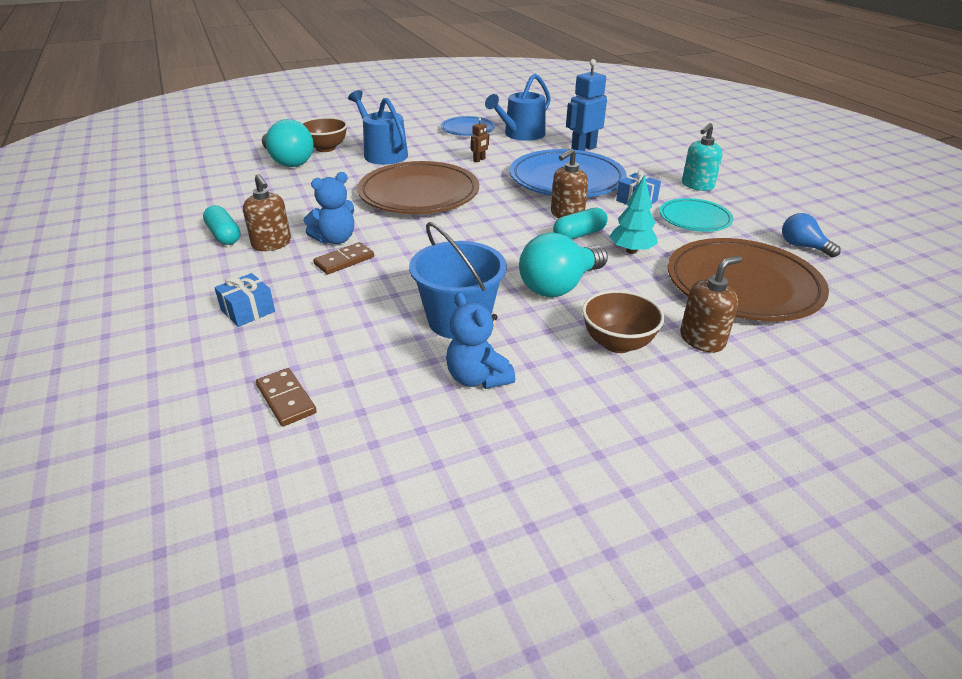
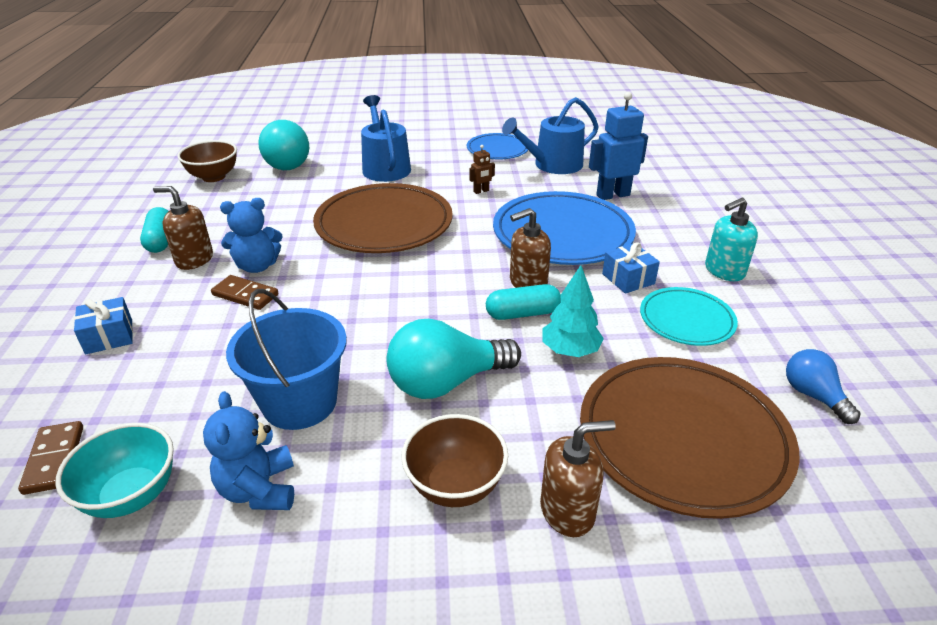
camera: 20 degrees right, 0 degrees up
(272, 244) = (194, 259): brown soap dispenser -> brown soap dispenser turned 120 degrees clockwise
(325, 148) = (334, 152): brown bowl -> brown bowl (213, 177)
(344, 261) = (245, 295): brown domino -> brown domino turned 45 degrees clockwise
(378, 405) = (132, 495): none -> turquoise bowl

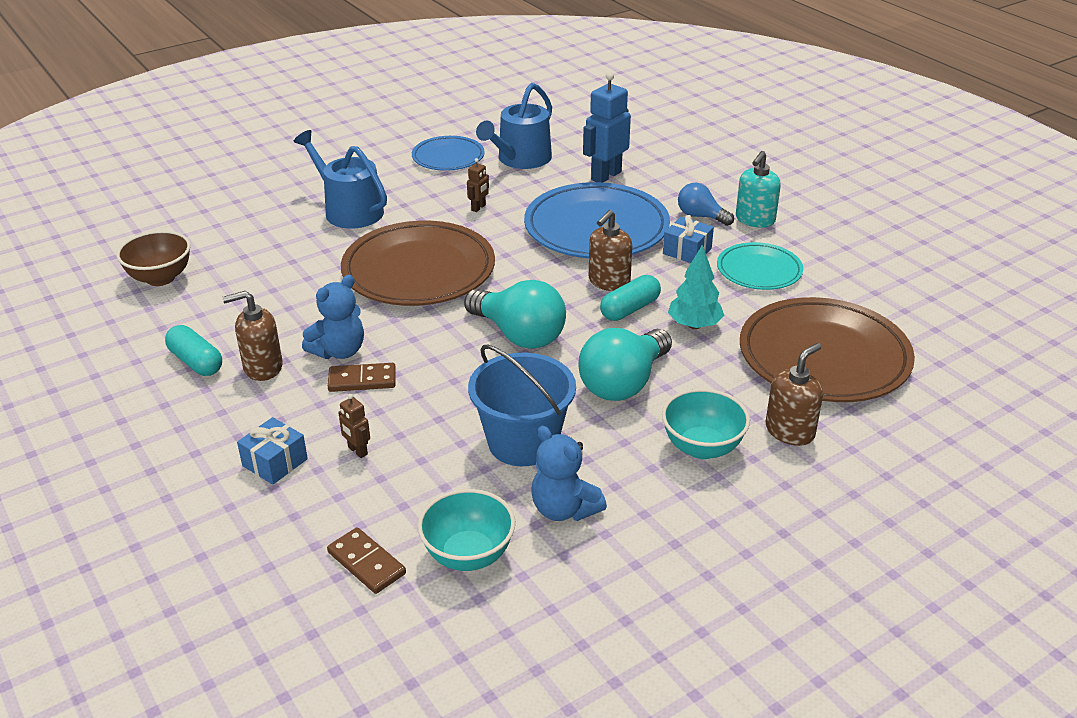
camera: 30 degrees left, 0 degrees up
(172, 352) = (357, 451): none -> brown robot
(286, 163) = (228, 237): turquoise light bulb -> turquoise light bulb (519, 335)
(455, 485) = (702, 447): brown bowl -> turquoise bowl
(813, 395) = (883, 296): blue light bulb -> blue light bulb (701, 216)

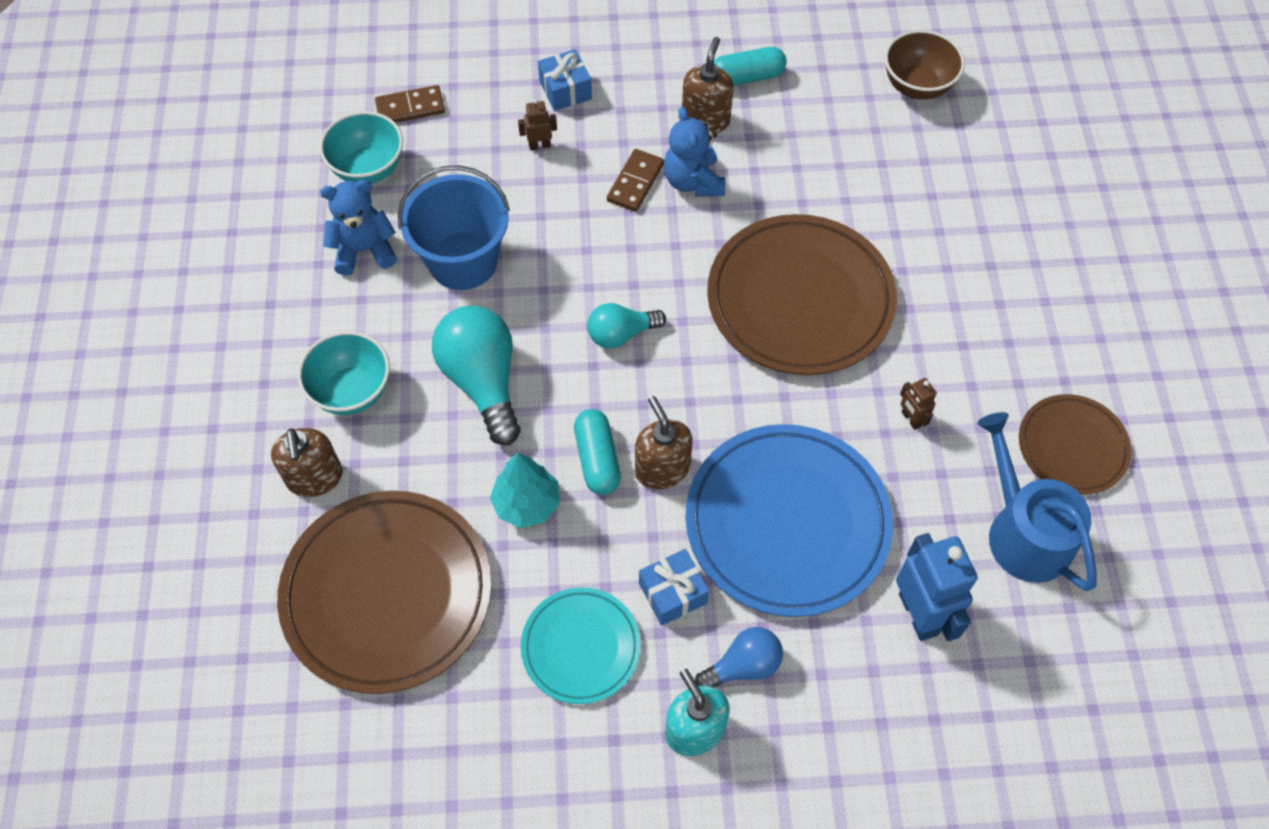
camera: 120 degrees right, 25 degrees up
(349, 210) = (977, 285): blue watering can -> none
(448, 157) = (1072, 447): blue plate -> brown plate
(519, 335) = (621, 334): turquoise light bulb -> turquoise light bulb, size x0.58

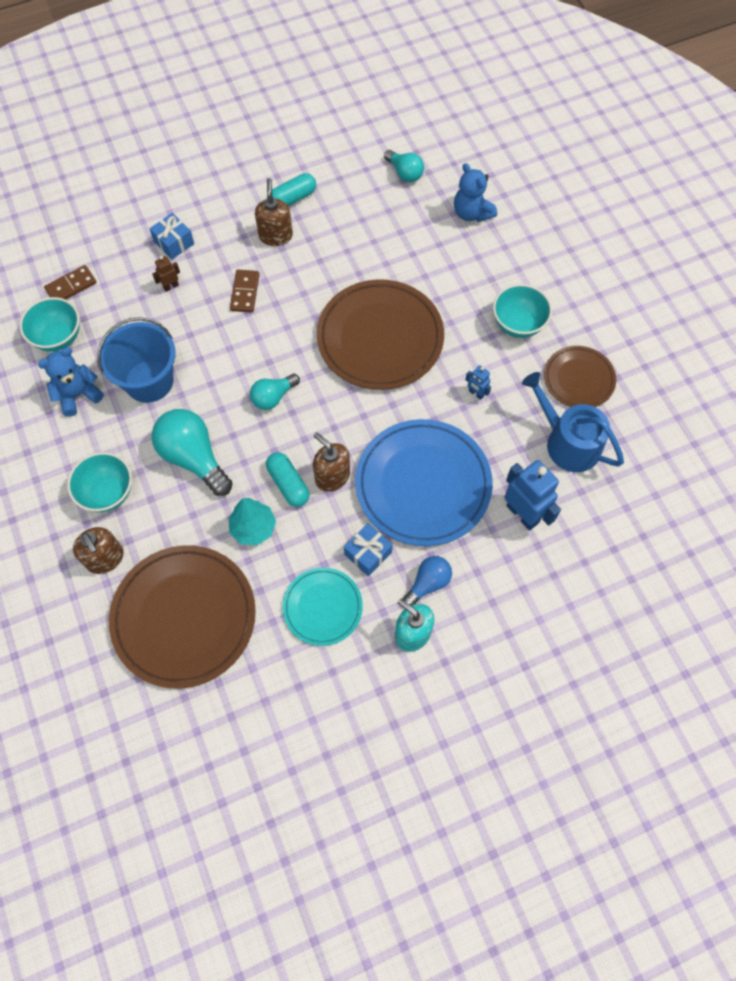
camera: 20 degrees left, 5 degrees up
(693, 181) = (283, 280): blue teddy bear -> blue teddy bear (471, 213)
(911, 419) = (476, 393): brown robot -> blue robot
(917, 86) = (404, 173): brown bowl -> turquoise light bulb
(1008, 340) = (518, 324): none -> turquoise bowl

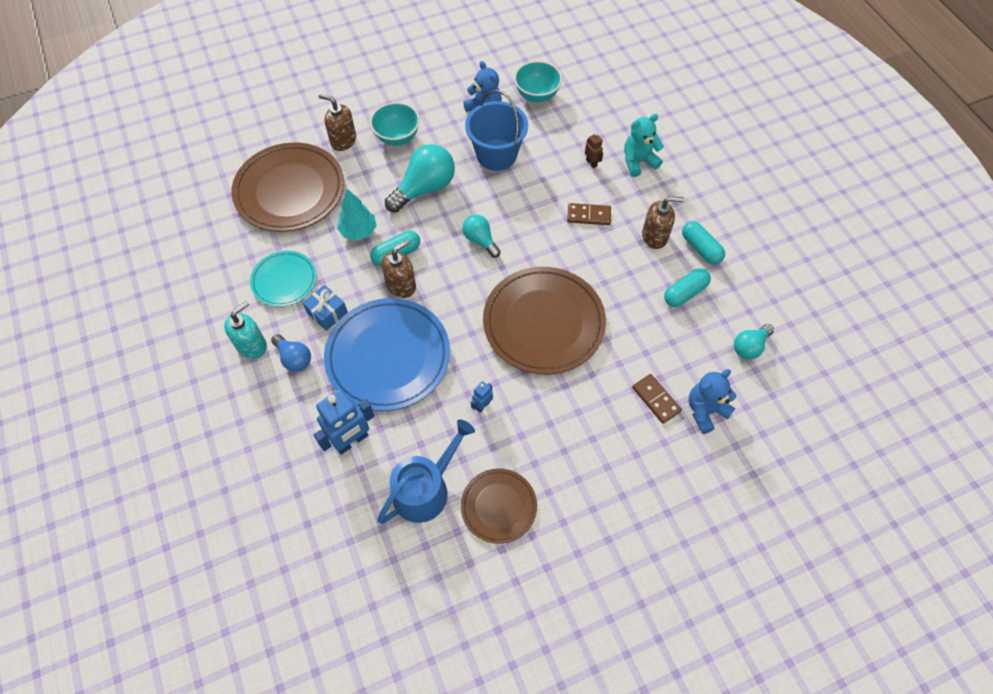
camera: 90 degrees right, 5 degrees down
(71, 286) = (587, 98): brown domino -> brown domino (656, 399)
(105, 558) = (343, 140): brown soap dispenser -> brown soap dispenser turned 60 degrees clockwise
(174, 243) = (638, 162): blue gift -> turquoise teddy bear
(345, 216) = (685, 293): none -> turquoise capsule
(518, 324) = (565, 449): turquoise bowl -> none

